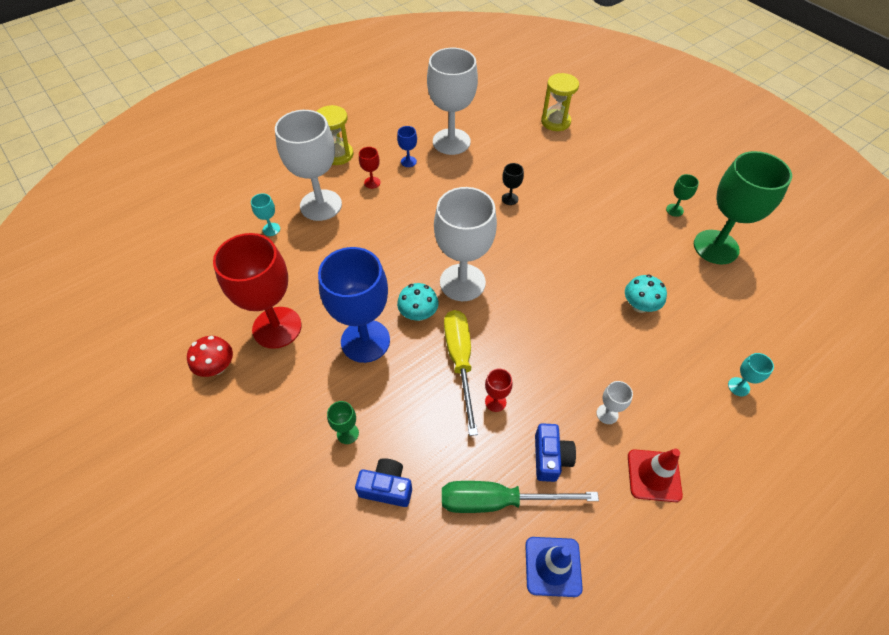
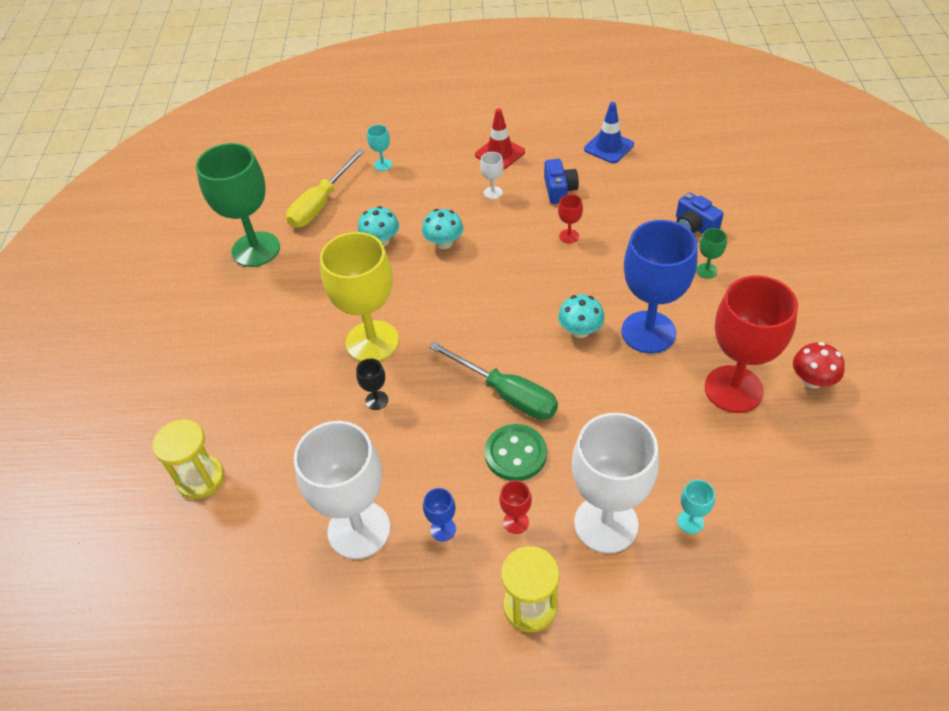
camera: 140 degrees left, 5 degrees down
(399, 213) = (515, 454): none -> green button
(460, 361) = (573, 275): yellow screwdriver -> yellow screwdriver (321, 204)
(462, 282) = (513, 337): white goblet -> none
(498, 501) = (617, 186): green screwdriver -> green screwdriver (506, 394)
(550, 457) = (559, 190): blue camera -> blue camera turned 135 degrees clockwise
(553, 229) = (372, 342): none -> yellow goblet
(590, 332) = (444, 243): none -> turquoise mushroom
(674, 210) = (238, 297): green goblet -> none

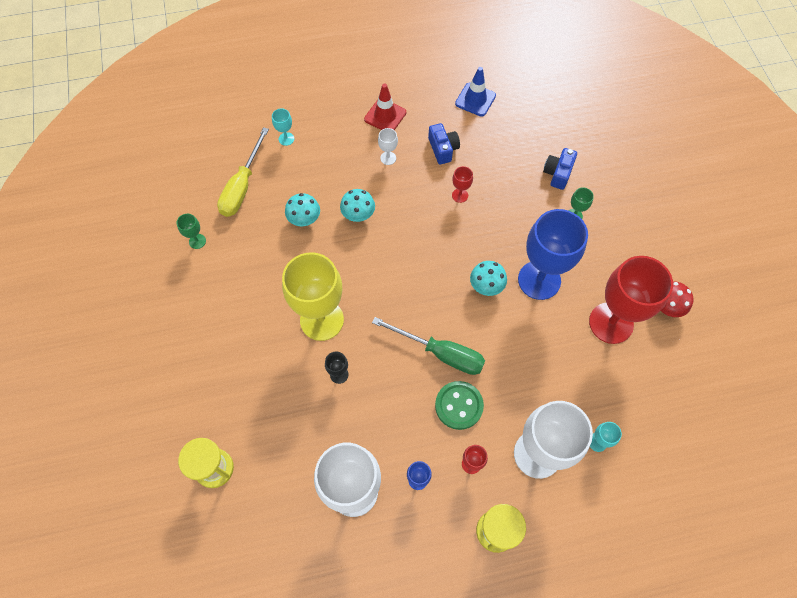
camera: 15 degrees left, 15 degrees up
(256, 249) = (197, 241): green goblet -> green goblet, size x0.41
(694, 226) = (558, 173): blue camera -> blue camera turned 75 degrees clockwise

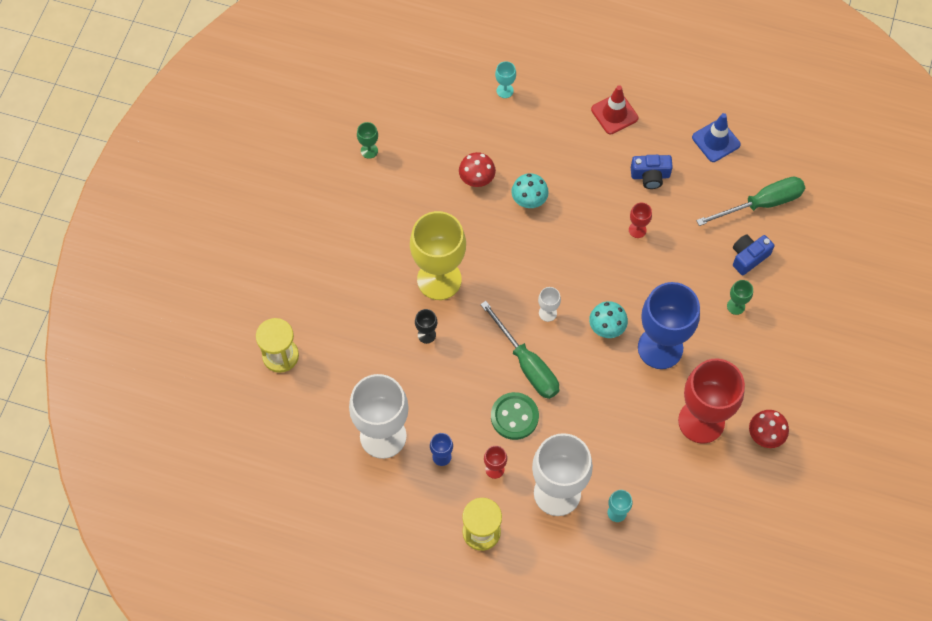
camera: 30 degrees right, 0 degrees up
(242, 186) = (437, 118): yellow screwdriver -> none
(304, 219) = (477, 179): turquoise mushroom -> red mushroom
(388, 158) = (591, 158): white goblet -> white goblet (547, 313)
(443, 149) = (650, 176): blue camera -> blue camera turned 75 degrees clockwise
(540, 129) = (761, 204): none -> green screwdriver

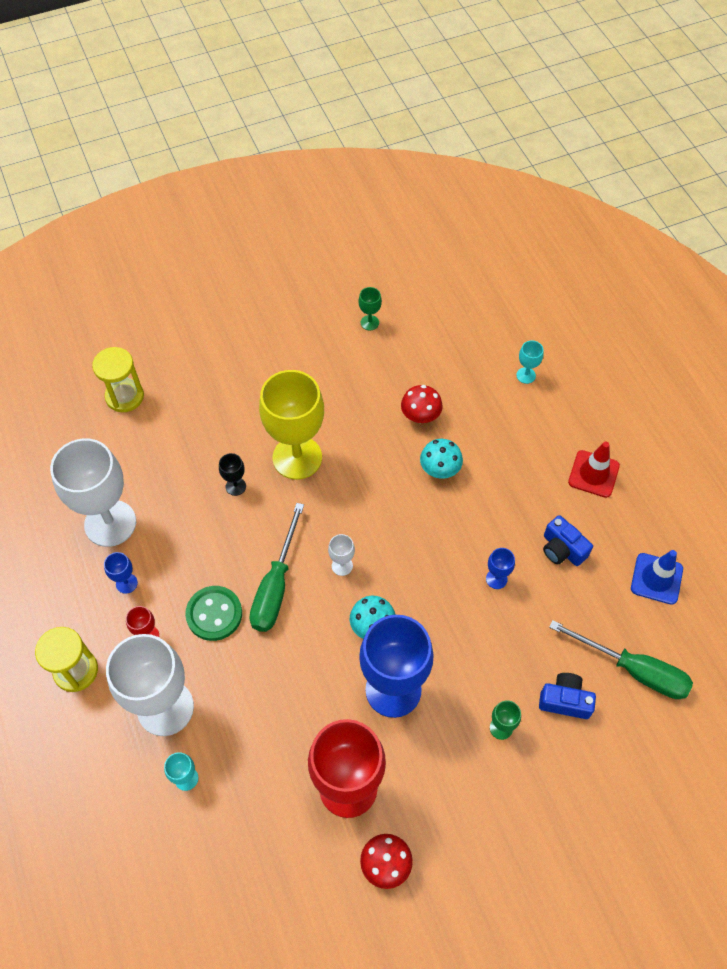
camera: 50 degrees right, 5 degrees down
(637, 230) = (496, 579): red goblet -> blue goblet

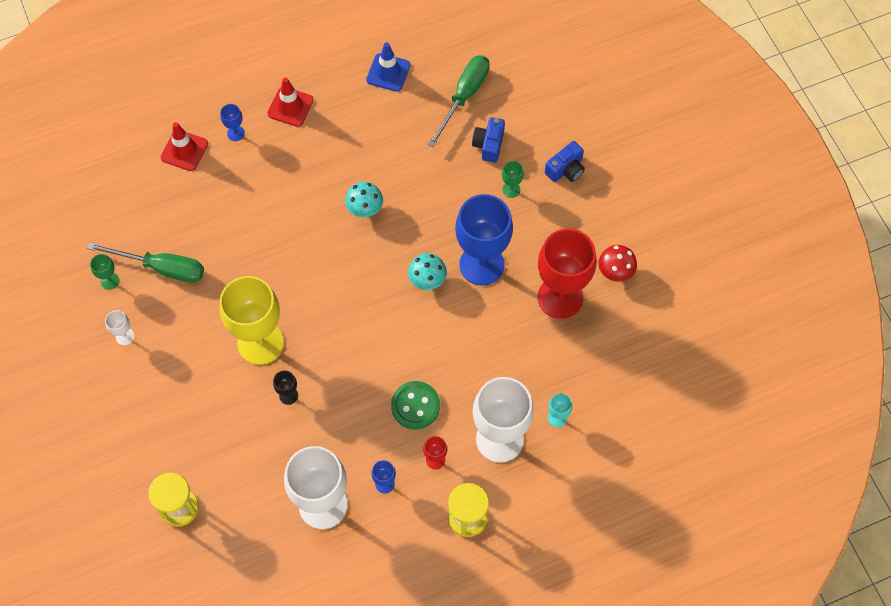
camera: 90 degrees left, 5 degrees up
(275, 586) = (389, 357): green screwdriver -> green screwdriver (161, 268)
(342, 566) = (371, 303): white goblet -> white goblet (125, 336)
(420, 416) = (222, 238): red mushroom -> none
(440, 469) = (279, 224): turquoise mushroom -> turquoise mushroom (365, 208)
(496, 579) = (386, 186): blue goblet -> blue goblet (236, 133)
(526, 375) = (184, 150): turquoise goblet -> red traffic cone
(562, 549) = (360, 136): blue camera -> blue camera (565, 169)

